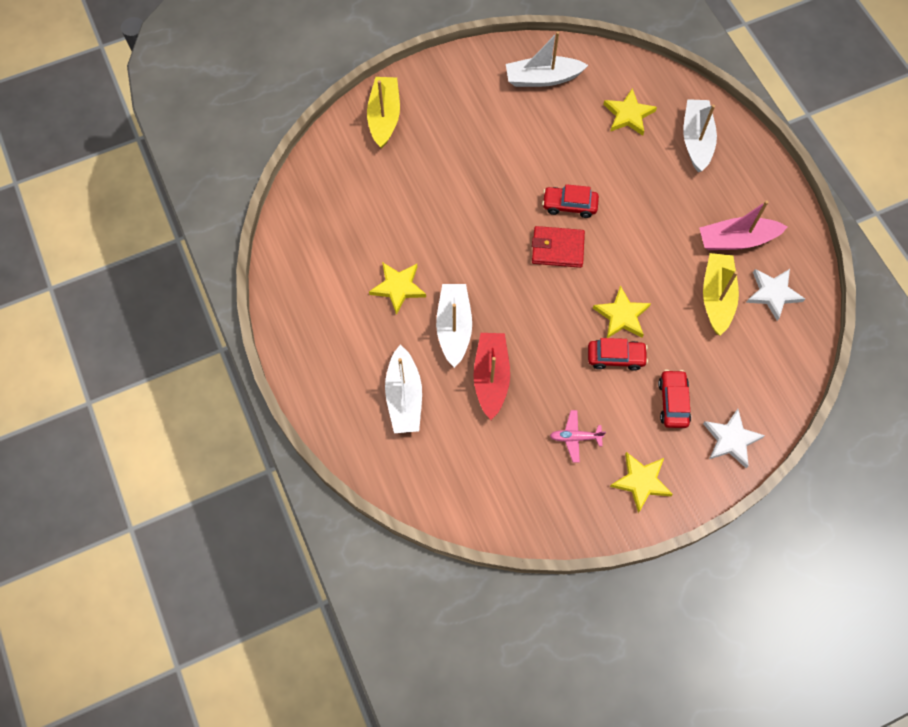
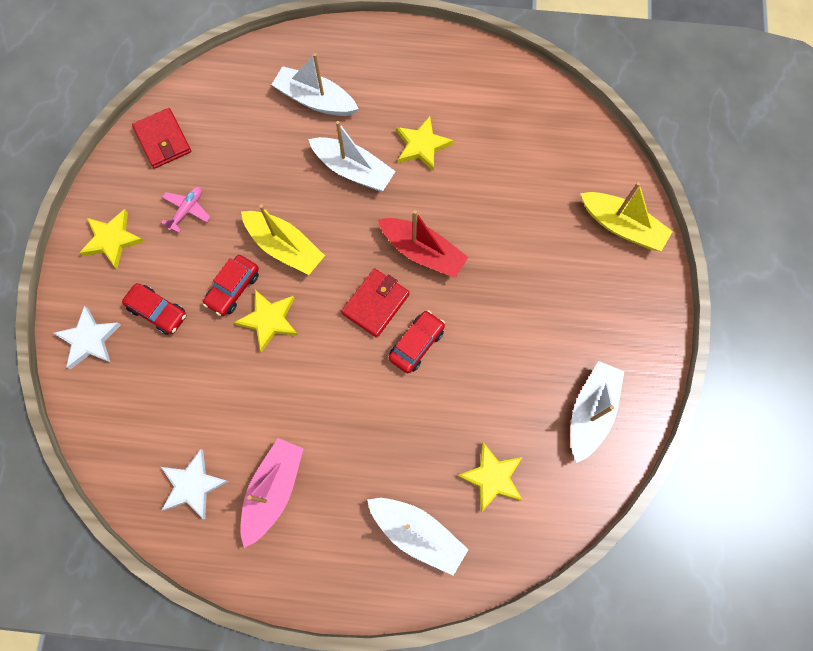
camera: 120 degrees right, 5 degrees up
(491, 377) = (287, 174): red boat -> red boat (423, 252)
(524, 503) = (163, 140): none -> red wallet
(716, 297) = (227, 424): yellow boat -> yellow boat (285, 247)

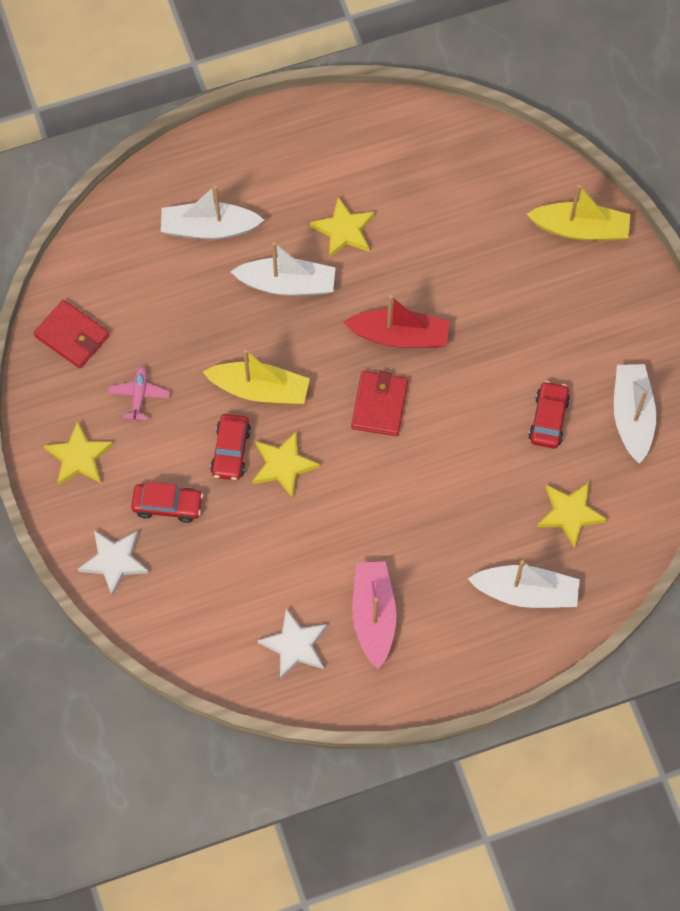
camera: 25 degrees left, 5 degrees down
(416, 344) = (439, 426): red car -> red car (548, 419)

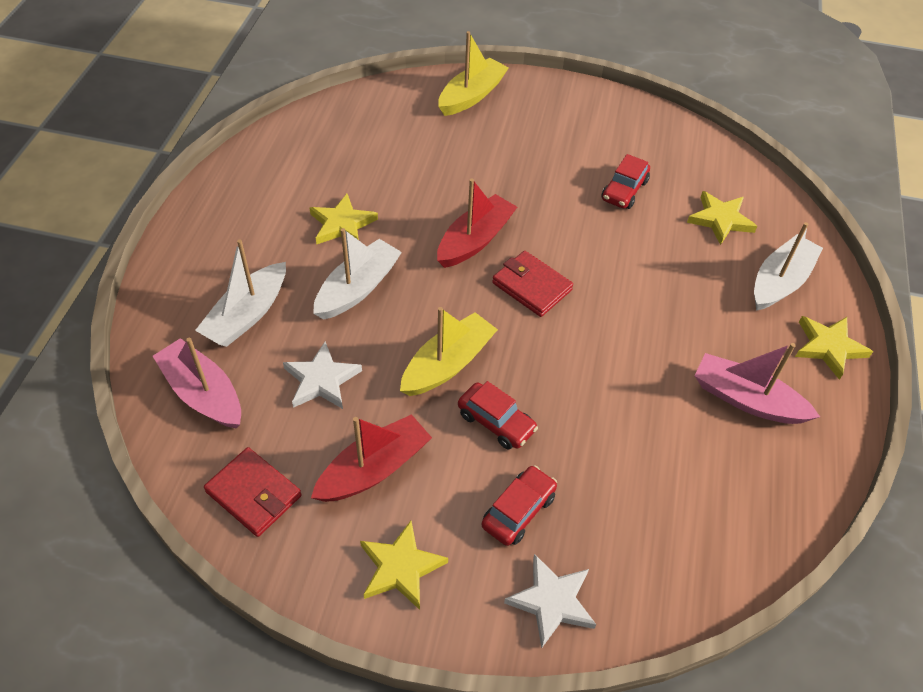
camera: 60 degrees left, 15 degrees down
(72, 336) = (254, 494): red wallet -> red wallet turned 60 degrees clockwise
(124, 250) = (203, 393): none -> pink boat
(139, 396) = (374, 469): pink plane -> red boat
(283, 465) = (542, 387): yellow star -> yellow star (829, 347)
(294, 645) = (746, 481): white star -> white star (321, 380)
(548, 419) = (624, 190): red car -> red car turned 105 degrees counterclockwise
(632, 416) = (655, 145): white boat -> none

